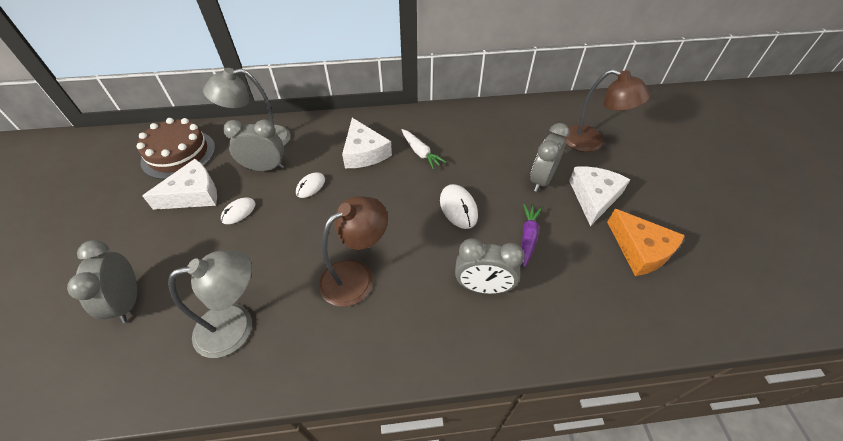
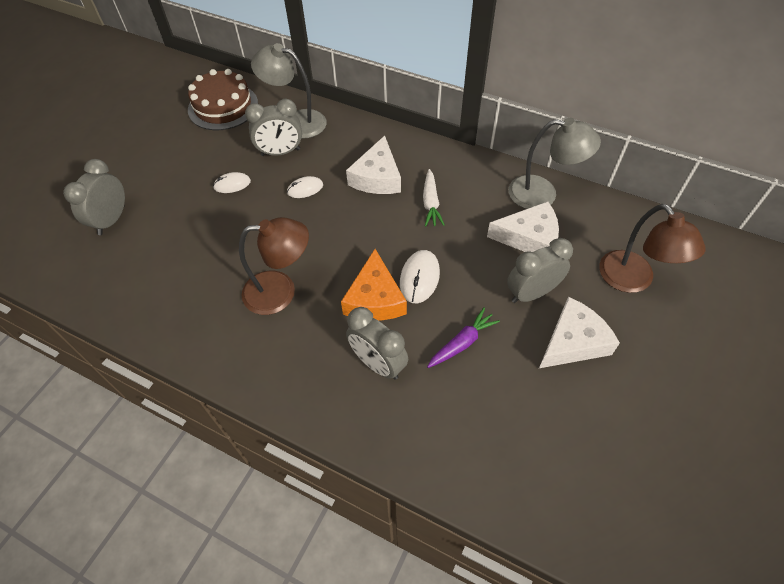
camera: 35 degrees right, 5 degrees up
(193, 194) = (210, 150): white cheese -> white cheese (529, 238)
(236, 325) = (167, 281): grey lamp -> grey lamp (543, 194)
(265, 168) = (280, 152): grey clock -> grey clock turned 135 degrees clockwise
(640, 250) = (570, 422): orange cheese -> orange cheese (375, 299)

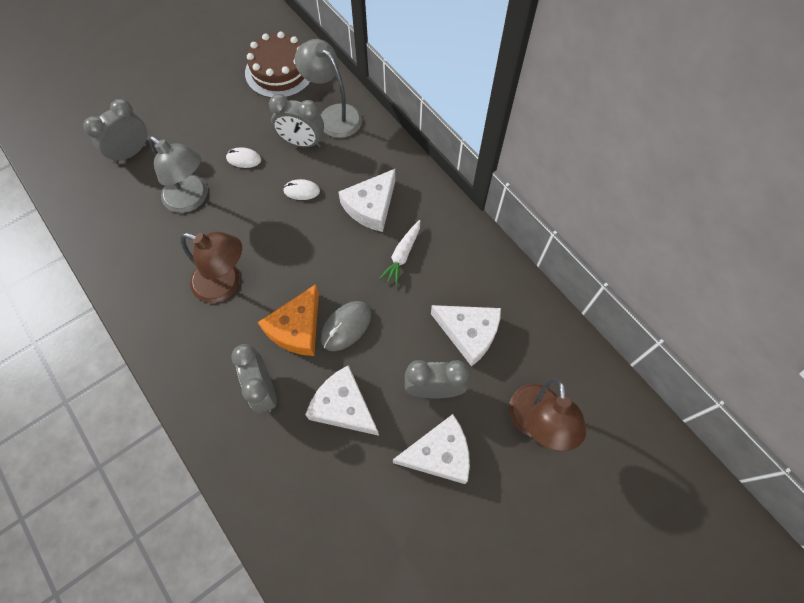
camera: 25 degrees right, 10 degrees up
(419, 278) = (346, 326): white mouse -> grey mouse
(462, 343) = (343, 406): purple carrot -> white cheese
(543, 194) = (512, 293): grey lamp -> grey lamp (192, 199)

